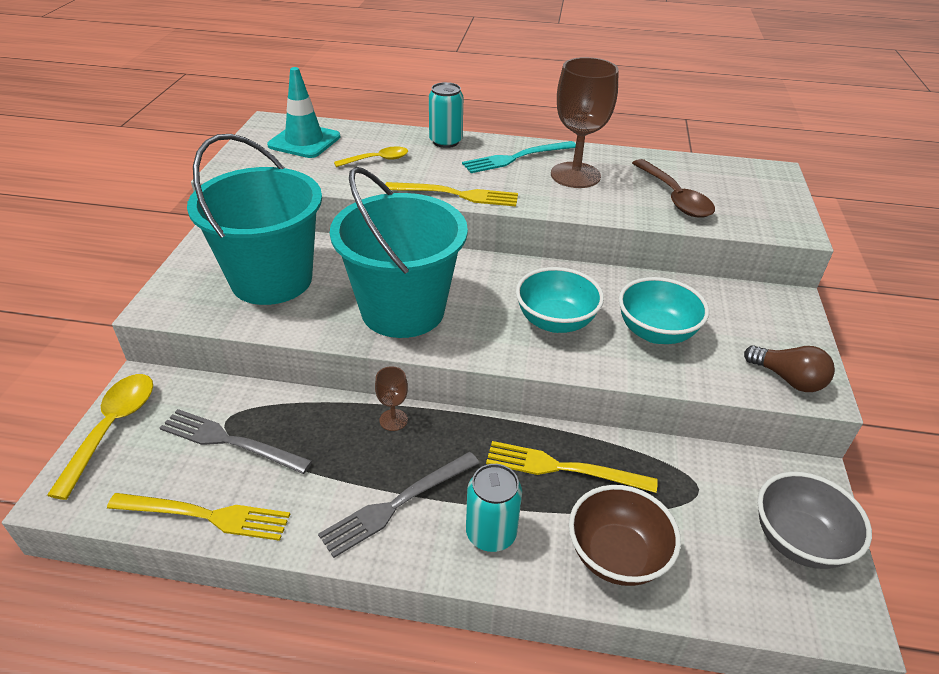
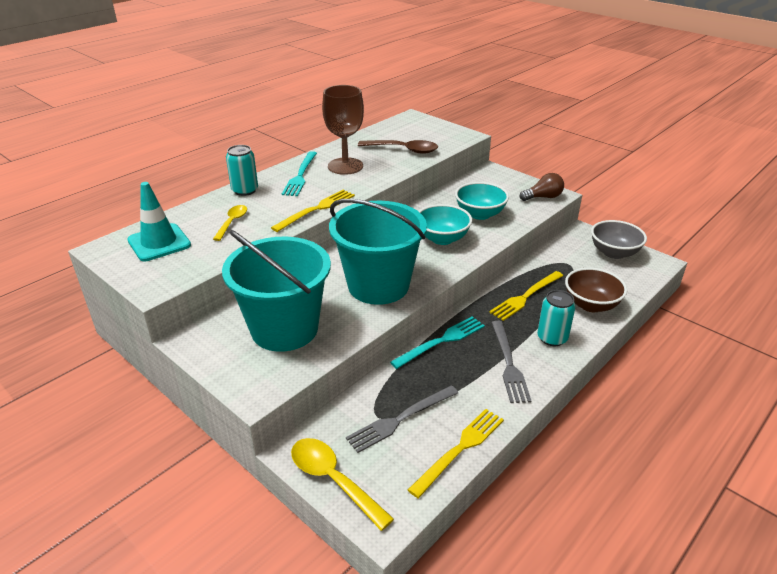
camera: 55 degrees left, 5 degrees down
(393, 420) = (441, 341): brown goblet -> turquoise fork

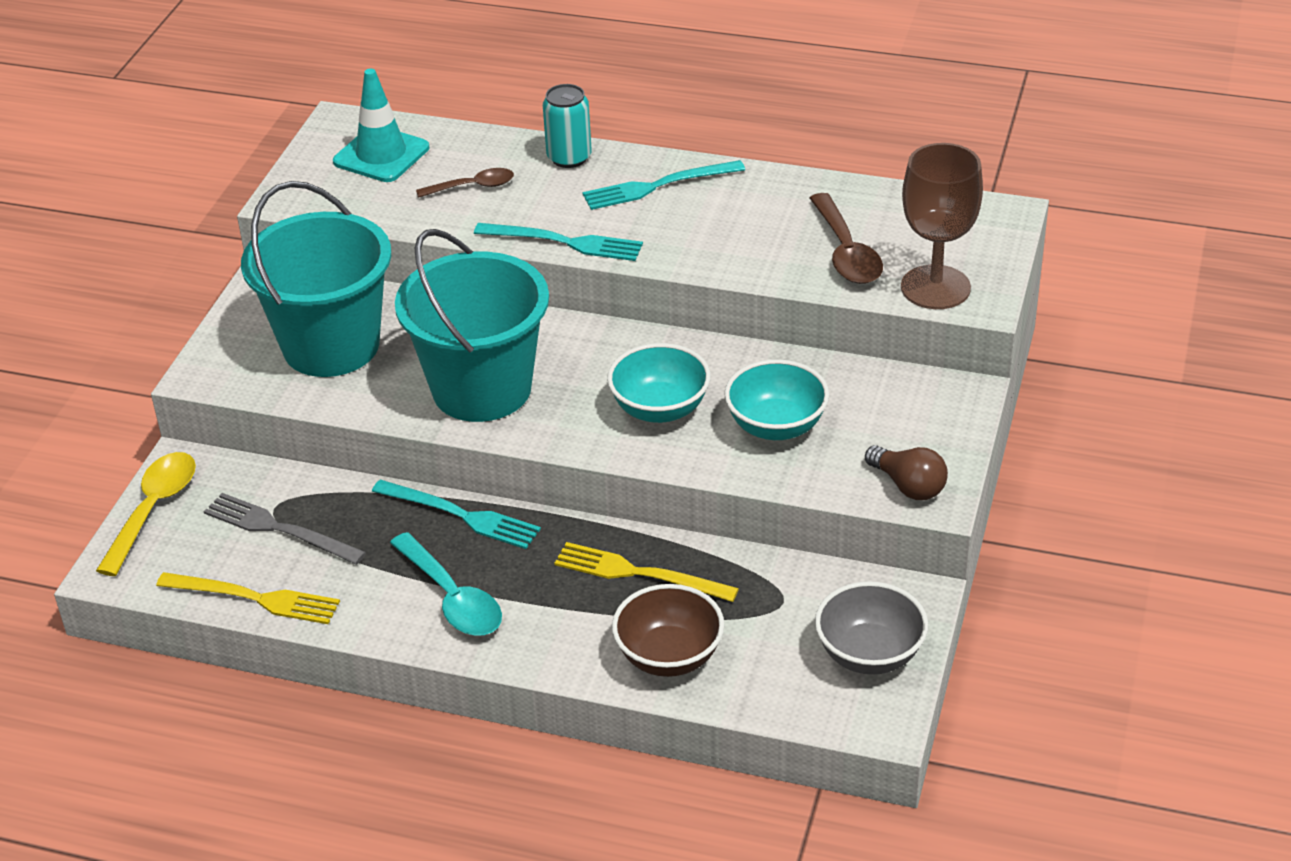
camera: 65 degrees right, 5 degrees up
(232, 222) = (473, 187): yellow spoon -> brown spoon
(316, 209) = (564, 242): yellow fork -> turquoise fork
(345, 166) = (728, 215): brown goblet -> brown goblet (935, 287)
(508, 363) = (452, 598): grey fork -> turquoise spoon
(552, 338) = (544, 630): turquoise can -> none

